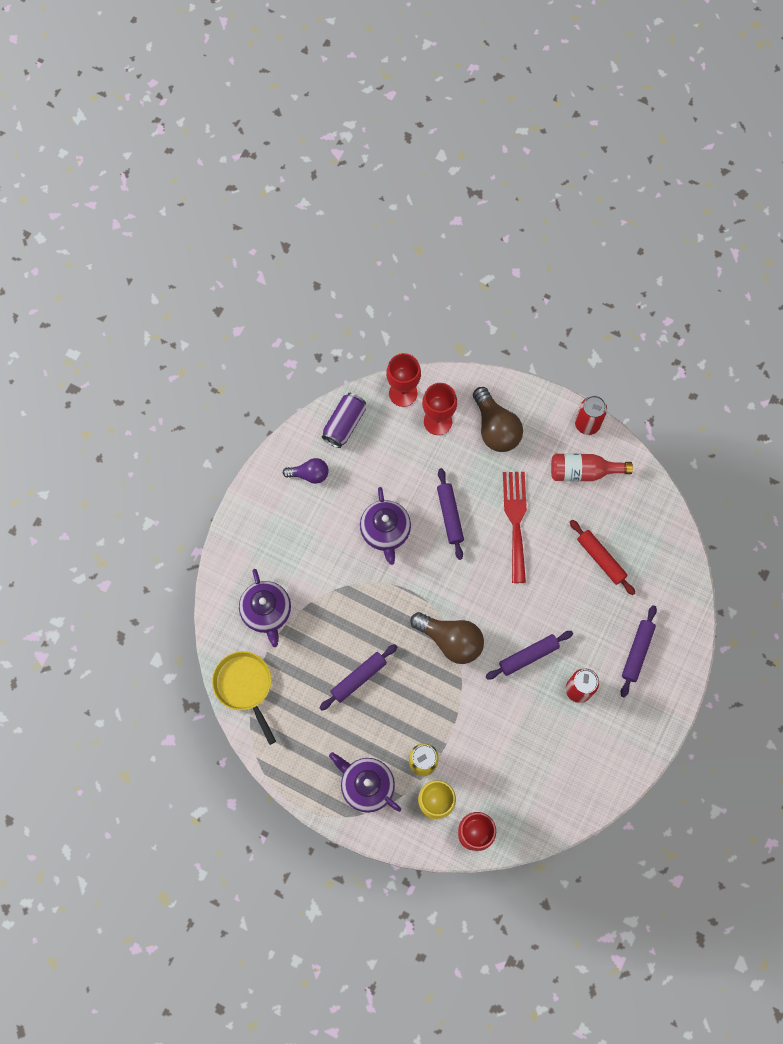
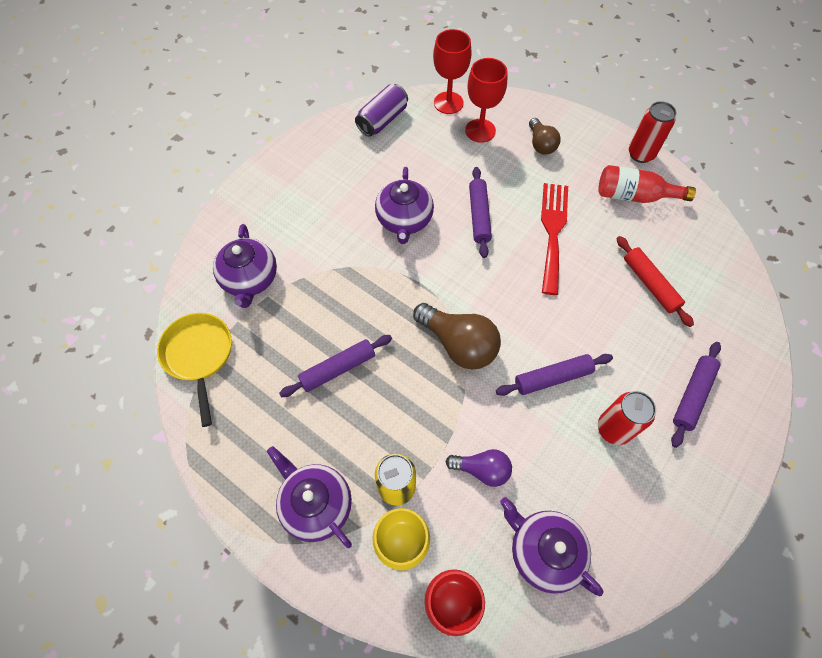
camera: 10 degrees right, 10 degrees down
(309, 474) = (335, 157): purple light bulb -> purple light bulb (482, 469)
(495, 428) = (541, 144): brown light bulb -> brown light bulb, size x0.61
(535, 788) = (543, 551): none -> purple teapot

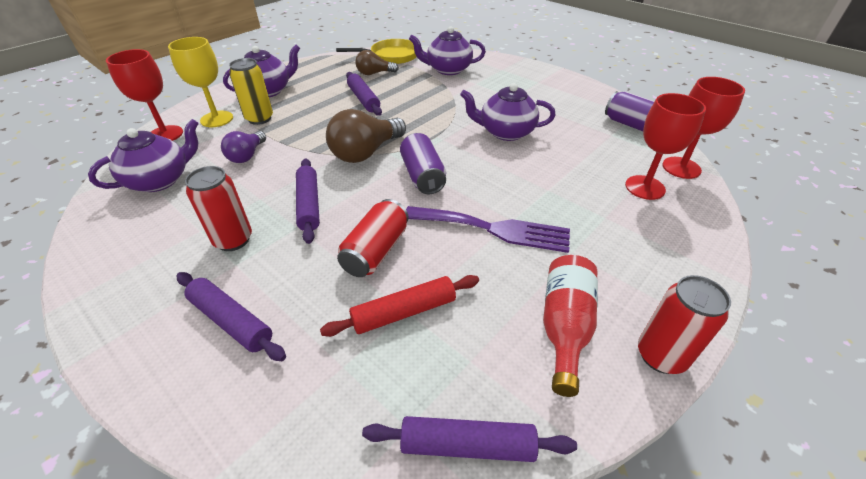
camera: 95 degrees right, 20 degrees down
(479, 216) = (514, 176): purple rolling pin -> purple rolling pin (467, 444)
(491, 287) = (423, 176): none -> purple can
(541, 144) = (640, 237): brown light bulb -> brown light bulb (374, 73)
(553, 231) = (494, 229): red fork -> purple fork
(597, 311) = (376, 251): none -> red can

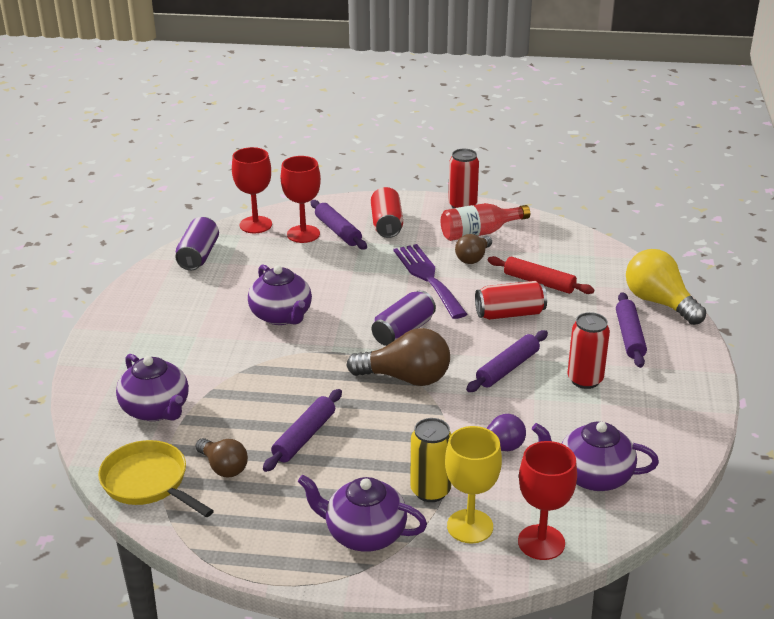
camera: 125 degrees left, 10 degrees down
(235, 411) = (659, 302): none -> yellow light bulb
(467, 444) = (578, 239): purple rolling pin -> purple rolling pin (338, 231)
(506, 285) = (473, 258): none -> brown light bulb
(637, 253) = (387, 224): none -> red can

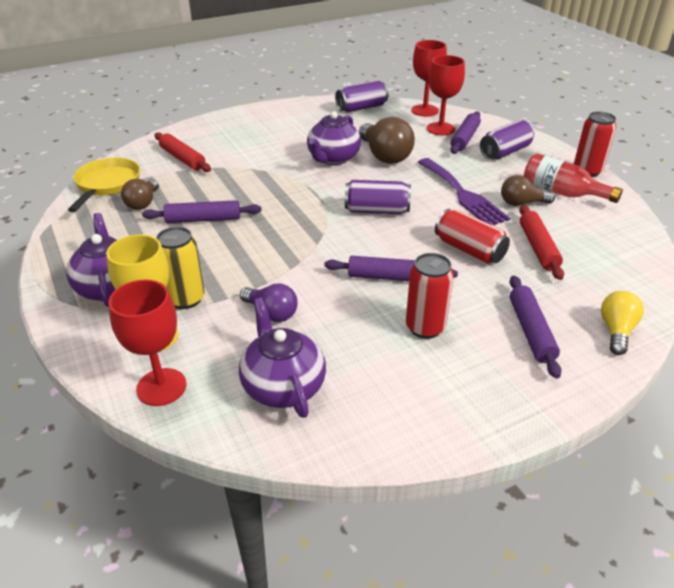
camera: 55 degrees right, 5 degrees up
(156, 409) = (183, 158): purple teapot -> red rolling pin
(387, 224) = (505, 152): red can -> purple can
(405, 378) = (318, 234): brown light bulb -> brown light bulb (384, 156)
(428, 278) = (462, 194): purple fork -> purple fork turned 120 degrees clockwise
(629, 336) = (530, 331): purple rolling pin -> purple rolling pin turned 60 degrees counterclockwise
(659, 302) = (616, 331): yellow light bulb -> yellow light bulb, size x0.61

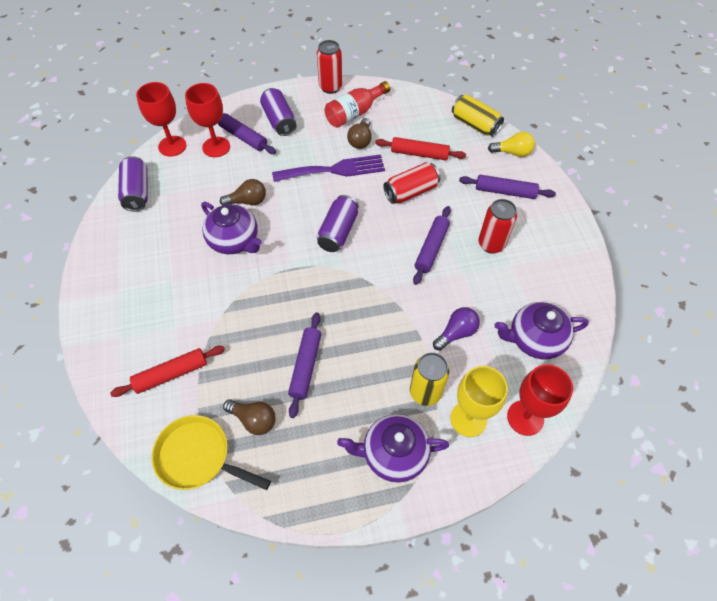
camera: 75 degrees left, 20 degrees up
(384, 156) = (247, 201): brown light bulb -> brown light bulb, size x0.61
(616, 331) = (512, 152): yellow light bulb -> yellow light bulb turned 150 degrees clockwise
(638, 288) = (475, 124): none -> yellow can

